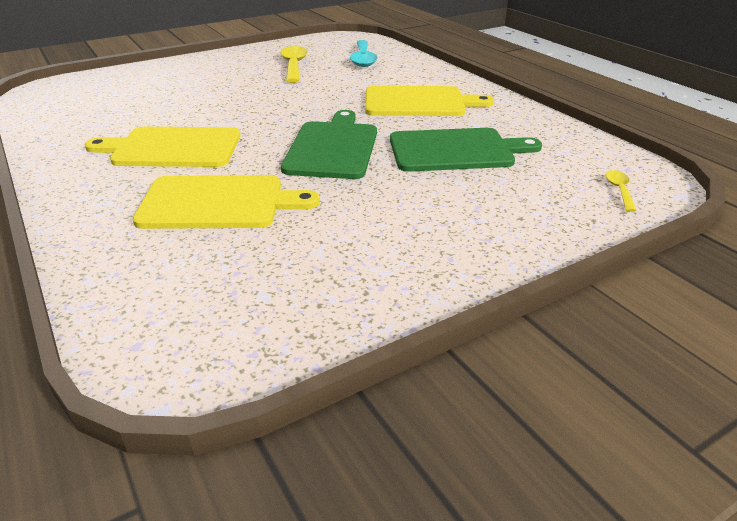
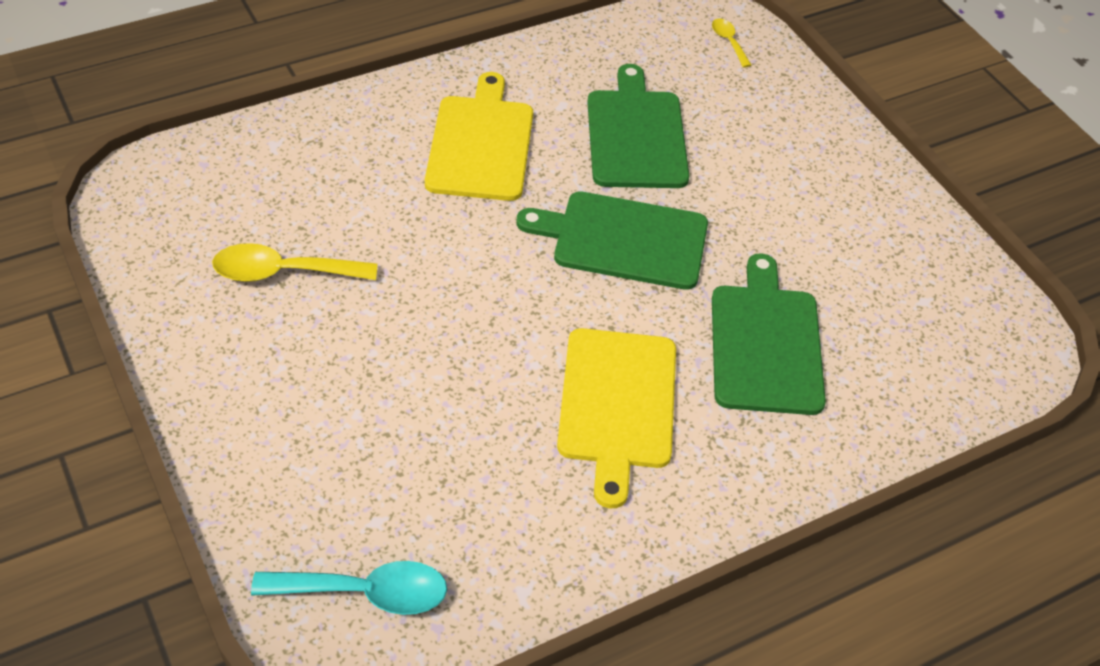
camera: 90 degrees left, 15 degrees up
(218, 203) = (766, 343): yellow cutting board -> green cutting board
(363, 59) = (271, 182): turquoise spoon -> turquoise spoon (365, 593)
(619, 190) = (728, 42): yellow spoon -> yellow spoon turned 60 degrees clockwise

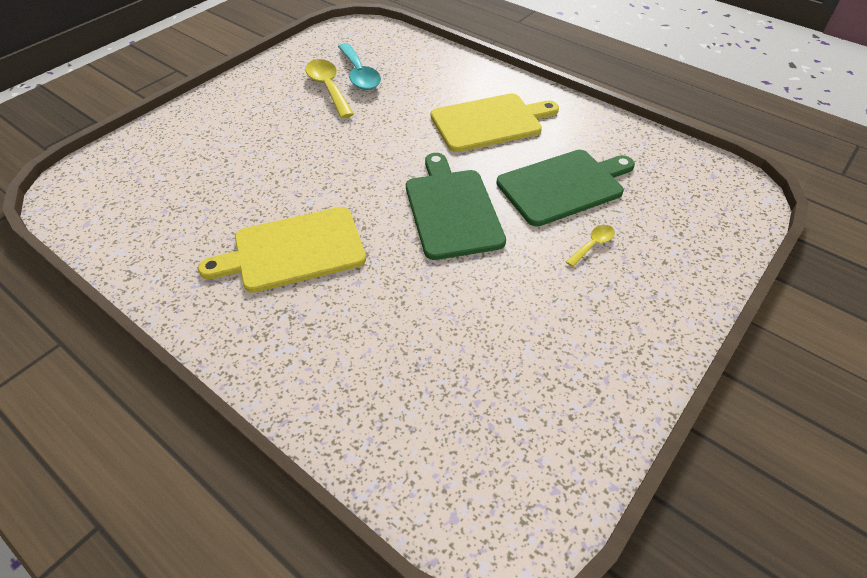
camera: 70 degrees right, 0 degrees up
(365, 593) = (106, 188): turquoise spoon -> turquoise spoon (359, 74)
(728, 42) = (720, 205): yellow spoon -> yellow spoon (592, 245)
(766, 343) = (397, 317): green cutting board -> none

